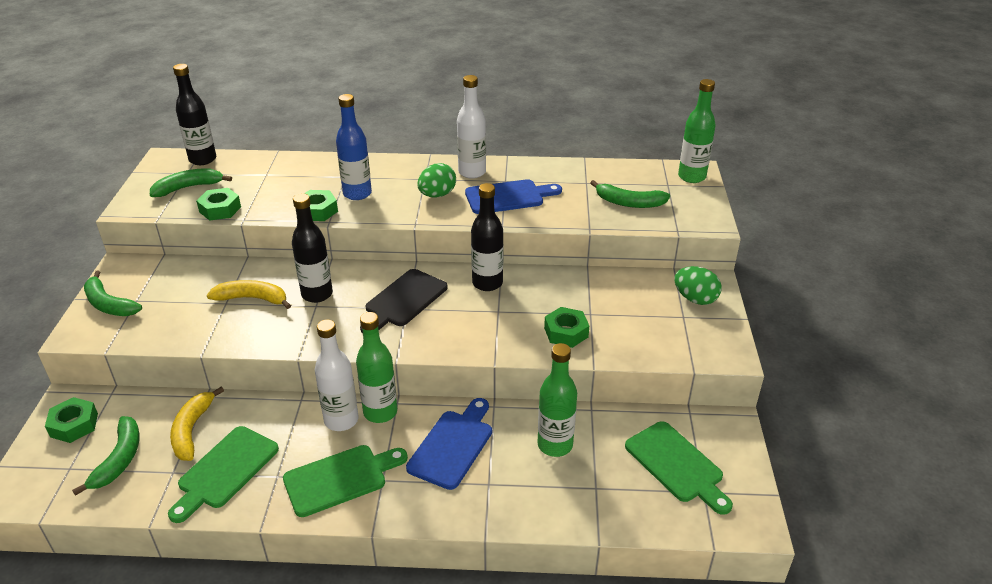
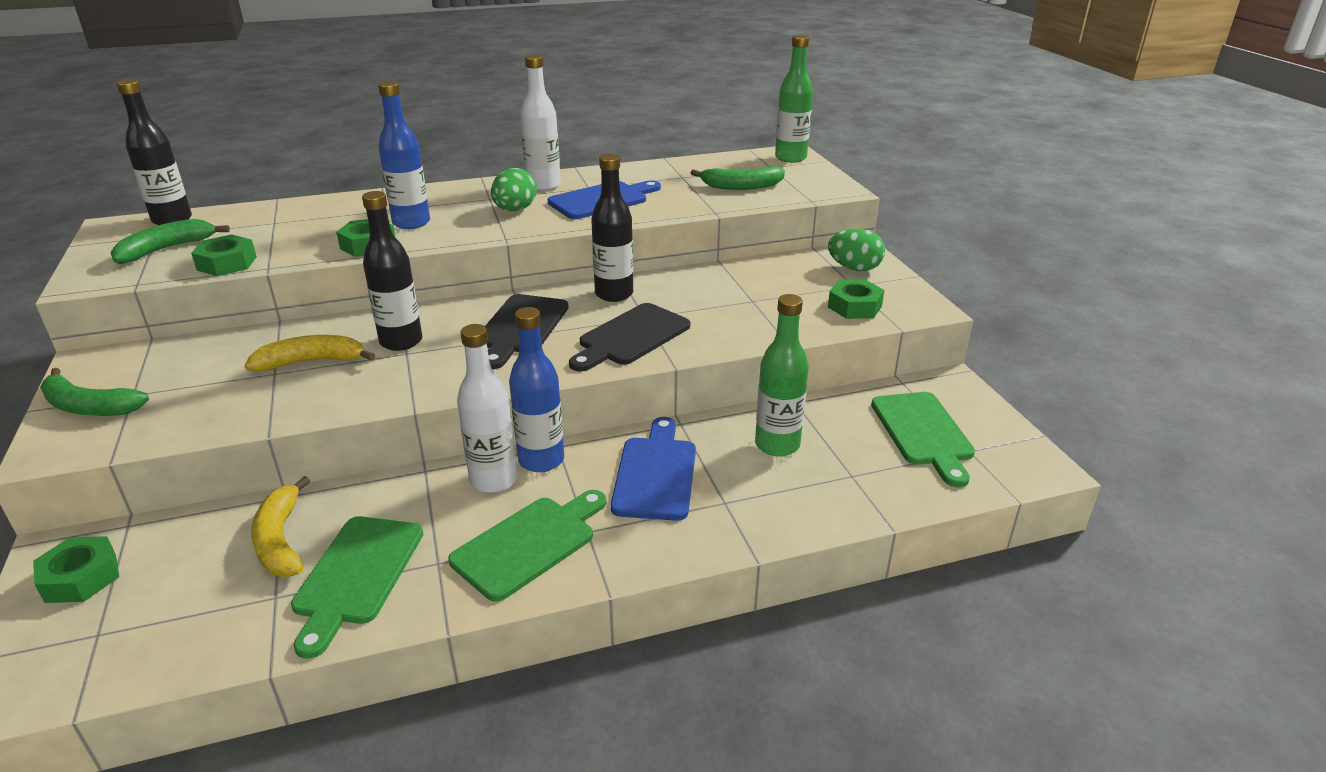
camera: 20 degrees left, 5 degrees down
(119, 459) = (179, 602): green banana -> none
(380, 412) = (541, 460): green bottle -> blue bottle
(477, 328) = (631, 337): none -> black cutting board
(566, 332) = (737, 322): green nut -> green nut (854, 306)
(677, 465) = (923, 433): green cutting board -> green cutting board turned 45 degrees clockwise

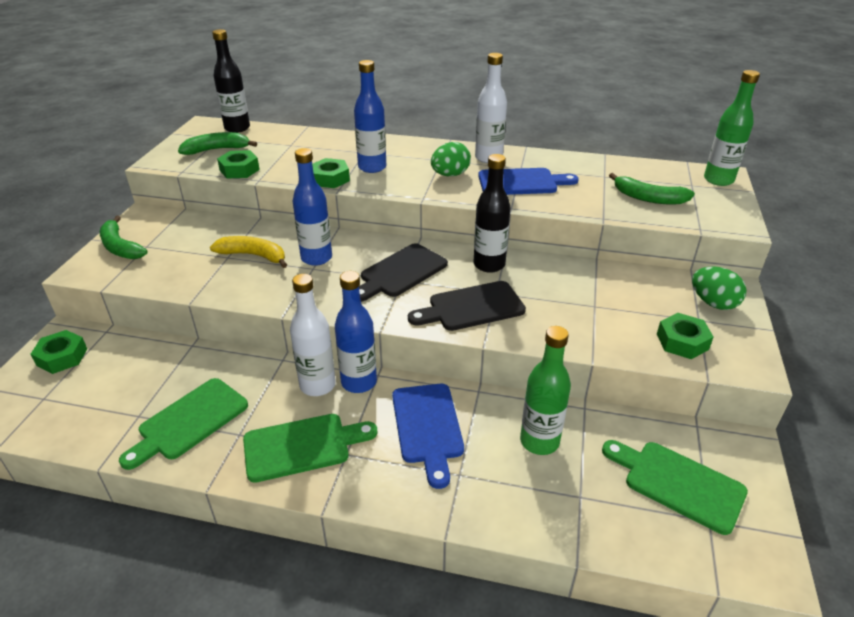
camera: 30 degrees right, 5 degrees up
(280, 540) = (169, 376): yellow banana -> none
(401, 341) = (316, 258): black bottle -> blue bottle
(655, 474) = (427, 427): blue cutting board -> blue cutting board turned 135 degrees clockwise
(923, 433) = (678, 483): green cutting board -> green cutting board turned 105 degrees clockwise

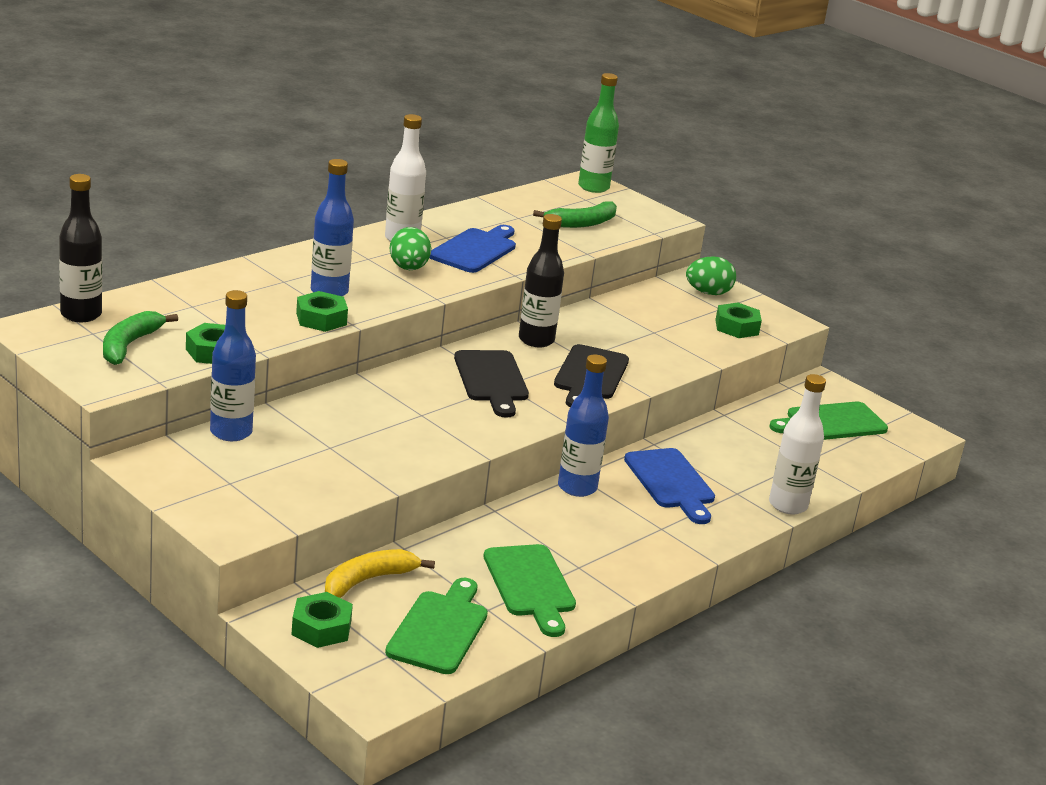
camera: 60 degrees left, 10 degrees down
(120, 247) = (207, 498): green banana -> none
(253, 255) = (349, 433): yellow banana -> yellow banana (368, 580)
(302, 446) = (630, 543): green cutting board -> green cutting board (439, 629)
(316, 258) = (404, 406): blue bottle -> blue bottle (231, 432)
(317, 385) = (557, 507): white bottle -> white bottle (788, 505)
(427, 427) = (671, 482): blue cutting board -> blue cutting board turned 45 degrees clockwise
(539, 441) = (738, 448): green bottle -> none

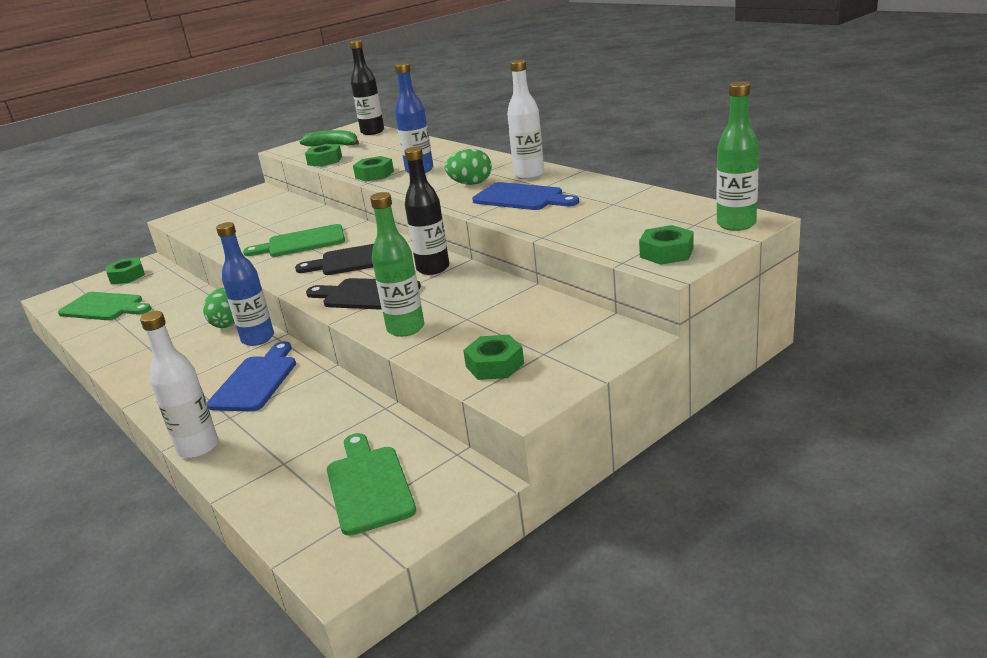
camera: 100 degrees right, 0 degrees up
(231, 432) = (287, 202): blue bottle -> none
(368, 580) = (167, 282): yellow banana -> none
(530, 585) = (135, 331): green cutting board -> green cutting board (302, 242)
(582, 223) = (621, 228): green banana -> none
(641, 217) = (666, 253): none -> green nut
(668, 359) = (405, 328): none -> green bottle
(671, 482) = (256, 381): blue cutting board -> blue cutting board turned 120 degrees clockwise
(708, 293) = (584, 344): green egg -> green egg (227, 323)

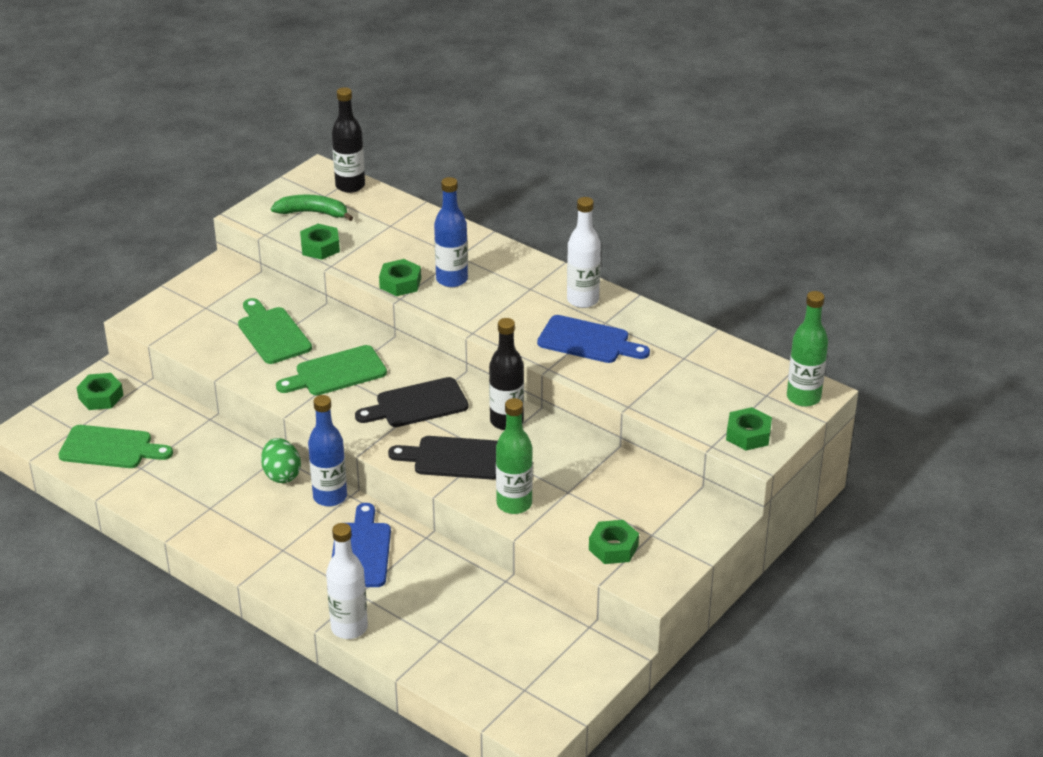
camera: 15 degrees left, 10 degrees up
(368, 485) = (526, 659): green cutting board -> green cutting board (272, 333)
(471, 184) = (523, 311): green egg -> none

